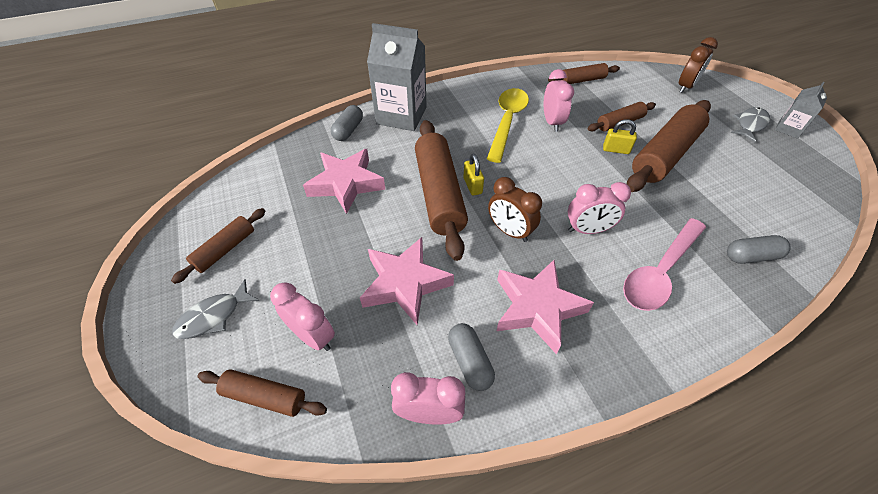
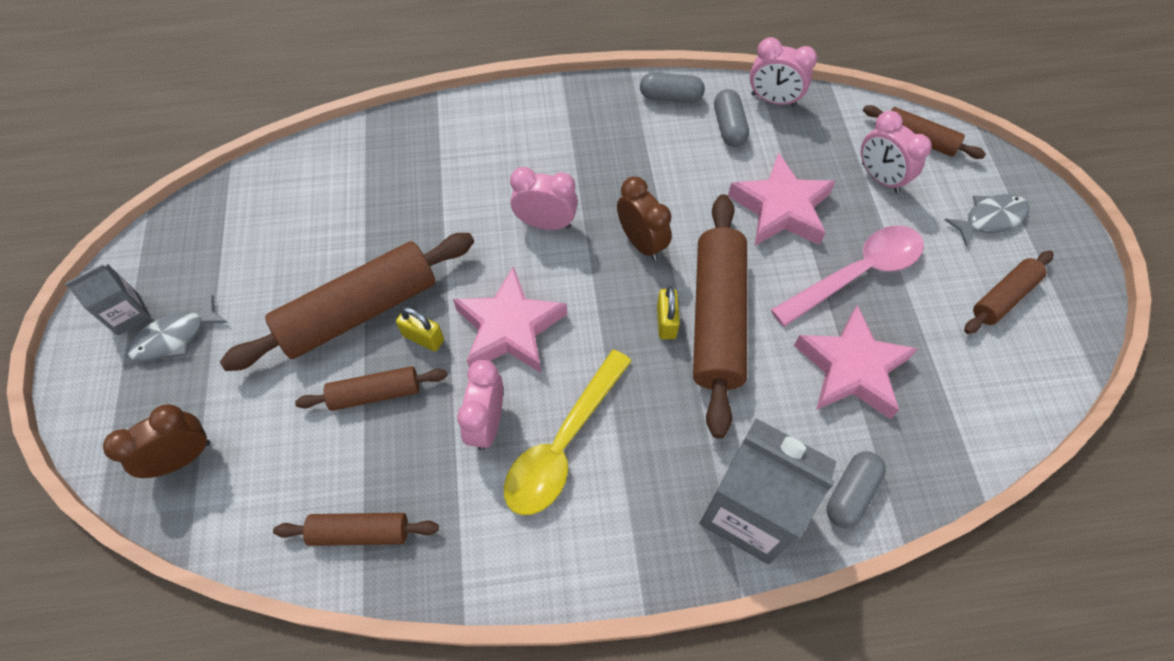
camera: 165 degrees left, 10 degrees up
(537, 308) = (646, 156): pink star -> pink star (509, 328)
(659, 272) = (498, 161): pink spoon -> pink spoon (857, 273)
(751, 256) = (386, 155): grey capsule -> grey capsule (670, 97)

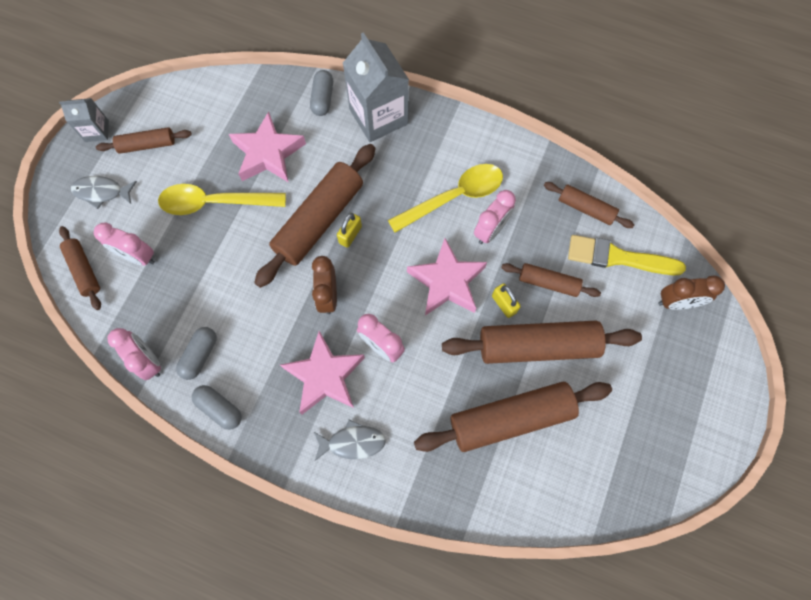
camera: 150 degrees left, 10 degrees up
(128, 314) = (697, 429): grey carton -> grey carton (97, 131)
(175, 337) = (666, 392): grey fish -> grey fish (352, 442)
(286, 480) = (618, 257): none -> yellow brush
(361, 224) = (510, 418): none -> brown rolling pin
(780, 208) = (221, 270): pink star -> pink star (325, 376)
(851, 494) = (322, 99): grey capsule -> grey capsule turned 60 degrees counterclockwise
(857, 273) = (214, 203): pink spoon -> yellow spoon
(880, 178) = (138, 256): pink clock -> pink clock turned 120 degrees clockwise

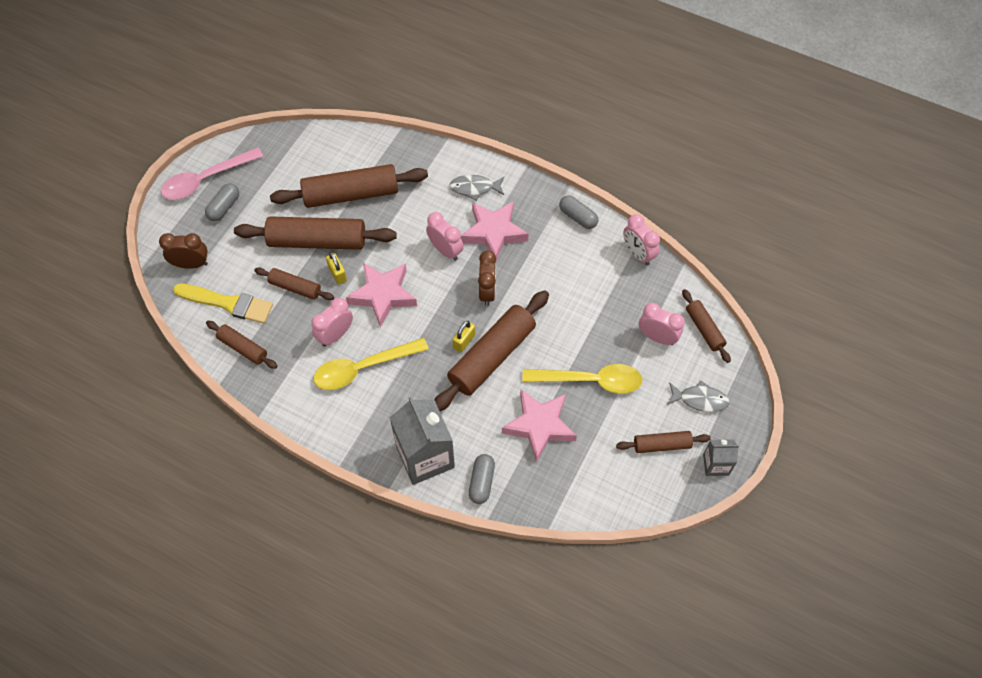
camera: 175 degrees left, 10 degrees down
(200, 355) = (596, 255): grey capsule -> grey capsule (224, 207)
(702, 424) = (205, 180): none -> pink spoon

